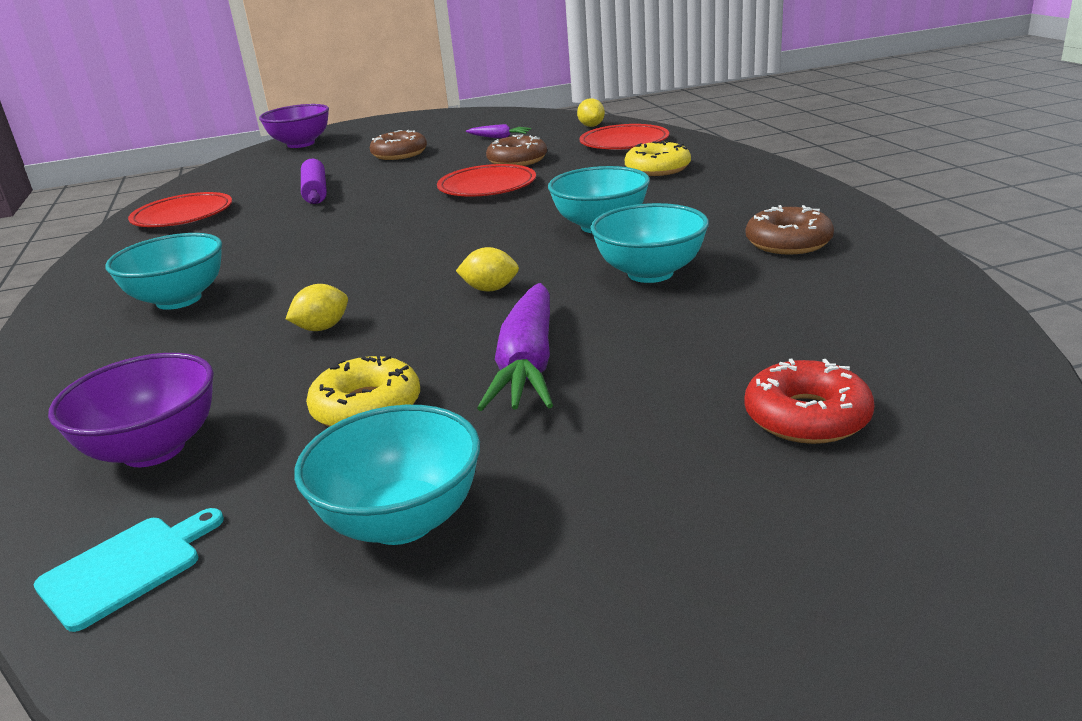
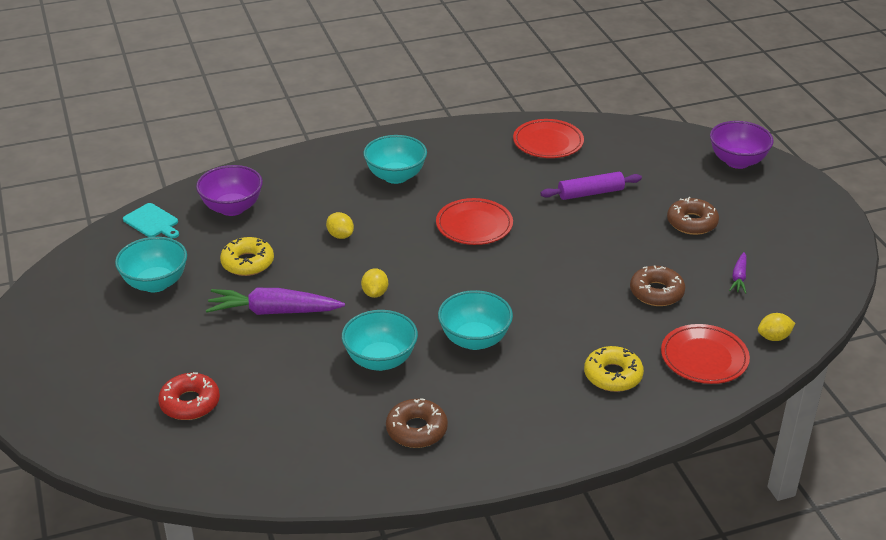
camera: 85 degrees right, 10 degrees up
(487, 187) = (583, 279): red plate -> red plate (474, 225)

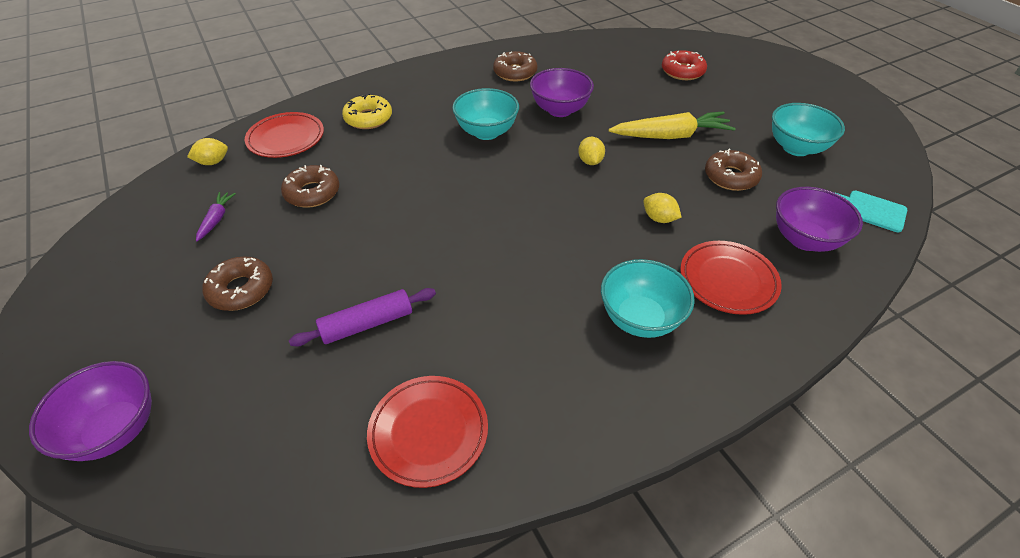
camera: 170 degrees right, 10 degrees up
(247, 263) = (730, 177): yellow donut -> brown donut
(273, 311) = (671, 136): purple carrot -> yellow carrot
(380, 360) = (559, 110): turquoise bowl -> purple bowl
(474, 225) = (513, 250): red plate -> red plate (728, 280)

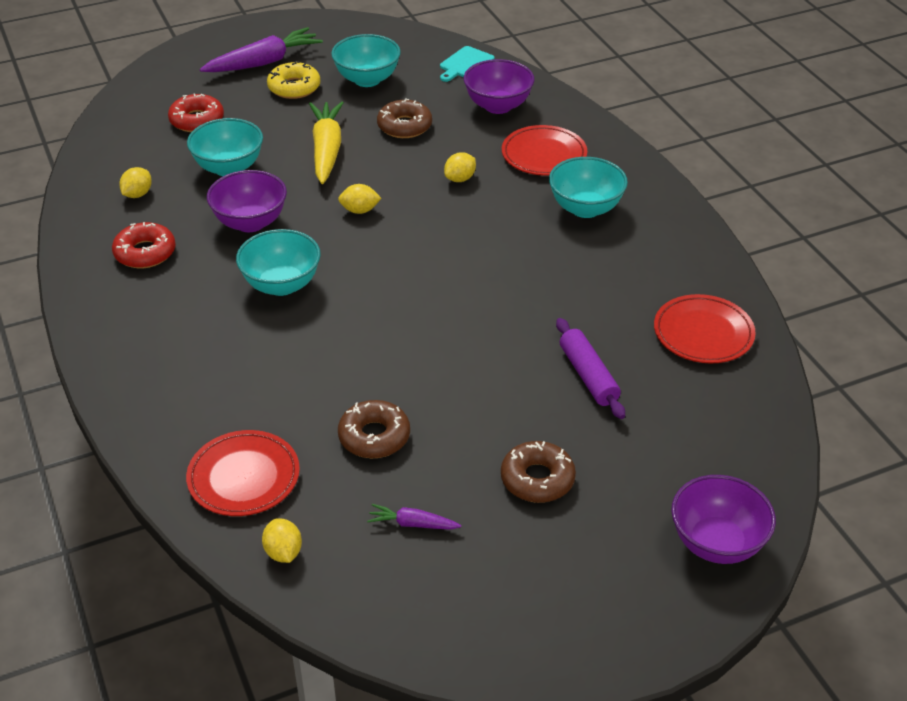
camera: 85 degrees left, 5 degrees down
(368, 118) = (216, 394): yellow donut -> yellow donut (294, 87)
(515, 72) = (145, 253): brown donut -> red donut
(580, 61) = (137, 194): none -> yellow lemon
(626, 92) = (229, 168): none -> turquoise bowl
(785, 91) = (264, 62): none -> purple carrot

